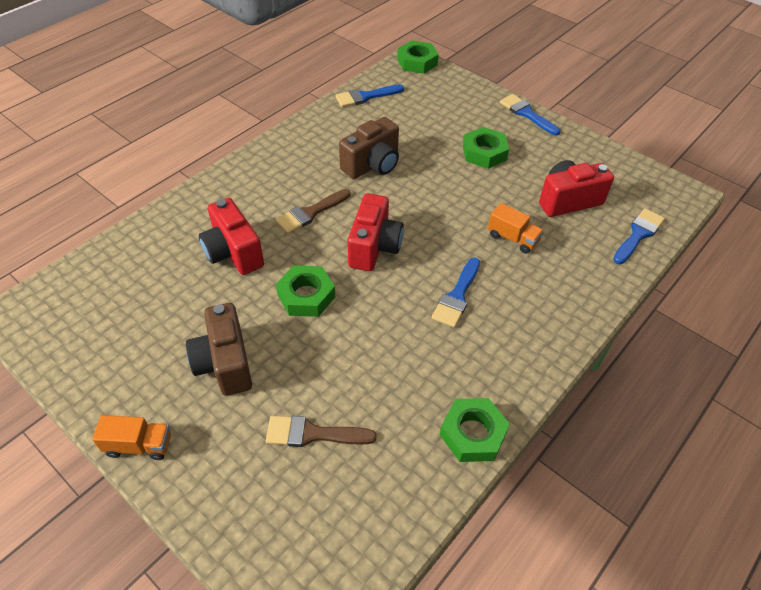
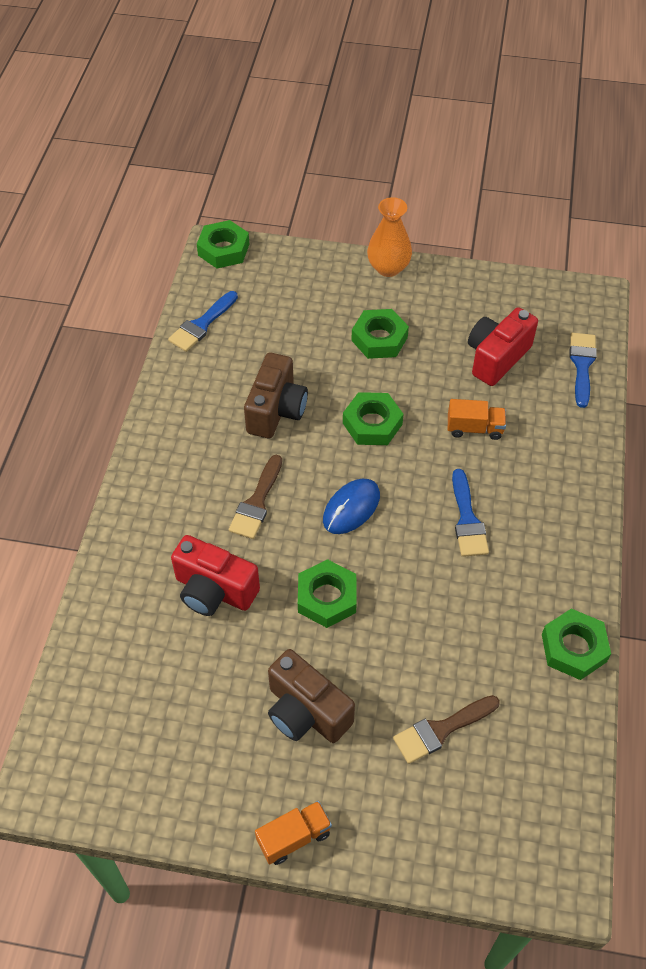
camera: 30 degrees left, 5 degrees up
(374, 247) = (351, 508): red camera -> blue mouse
(435, 202) = (372, 424): none -> green nut
(527, 114) = (388, 268): blue brush -> orange vase

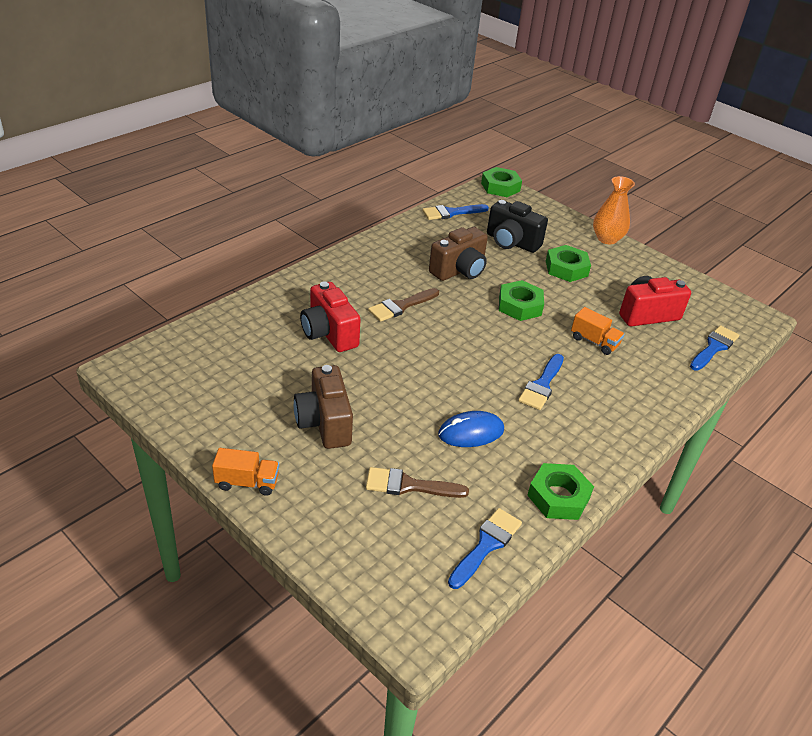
camera: 30 degrees right, 15 degrees down
(298, 333) = (511, 242): none -> black camera
(327, 597) = (399, 374): green nut -> none
(351, 508) = (462, 339): blue mouse -> blue mouse (471, 432)
(554, 748) = (486, 545): none -> blue brush

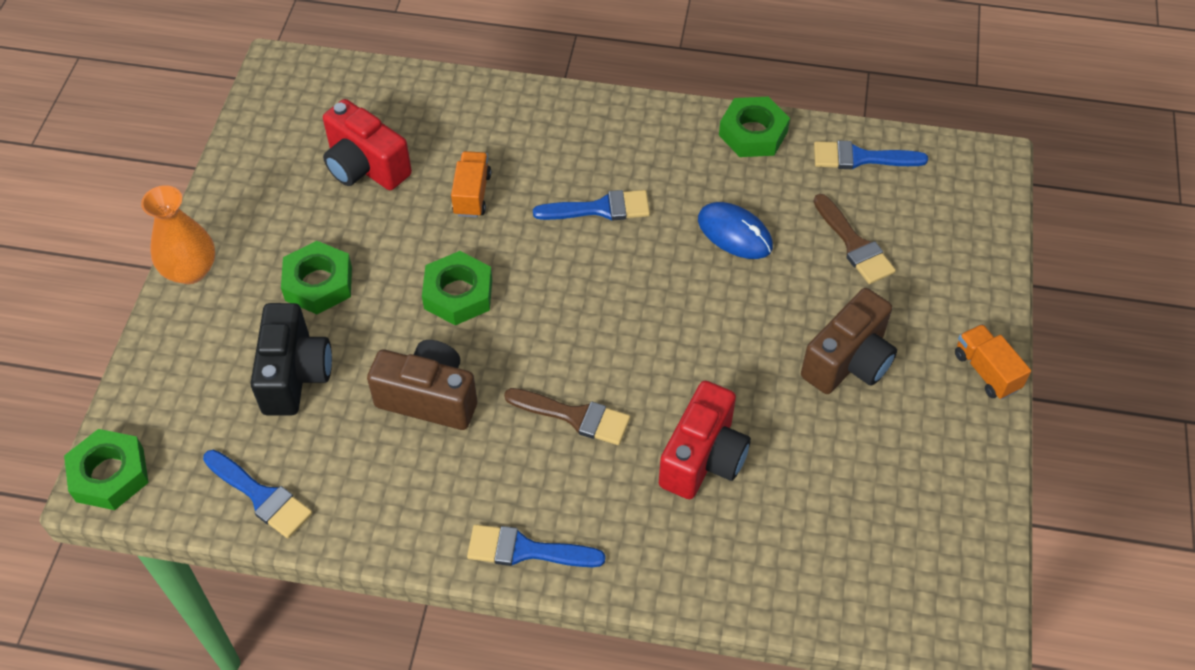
camera: 120 degrees left, 15 degrees up
(714, 347) = (386, 90): blue brush -> blue brush (526, 550)

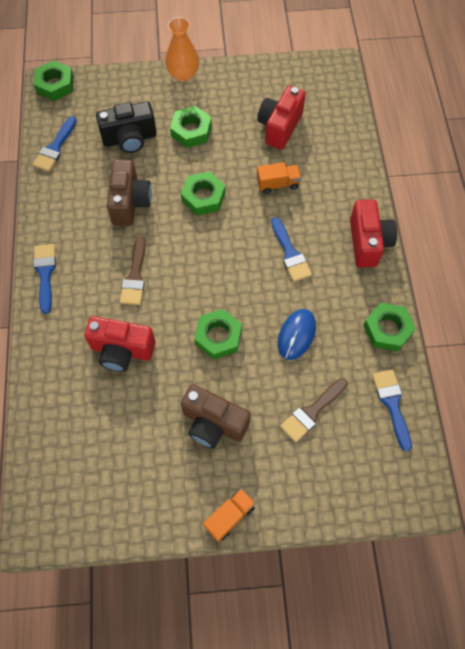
camera: 75 degrees right, 10 degrees up
(612, 117) = (368, 242): none -> red camera
(712, 327) = (218, 336): none -> green nut

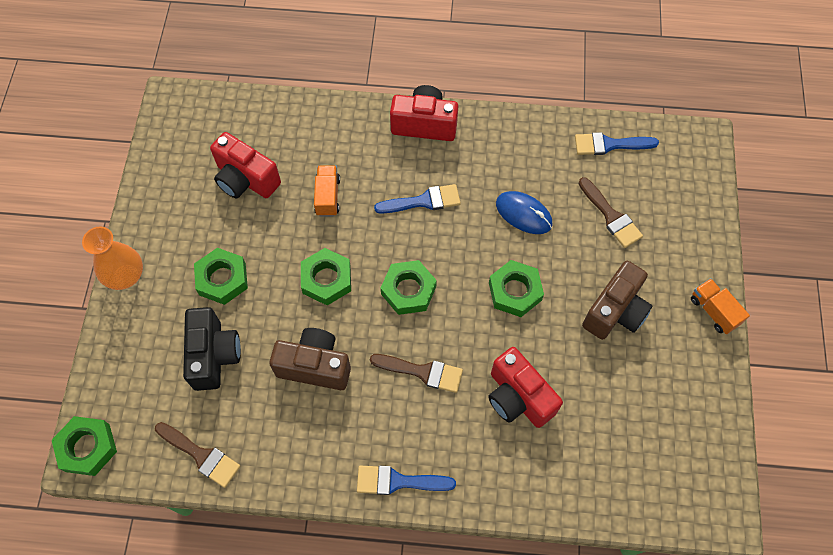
camera: 80 degrees left, 0 degrees up
(55, 147) = (201, 455): blue brush -> brown brush
(122, 350) = (518, 397): red camera -> red camera turned 120 degrees clockwise
(387, 329) = (529, 130): green nut -> green nut (408, 290)

